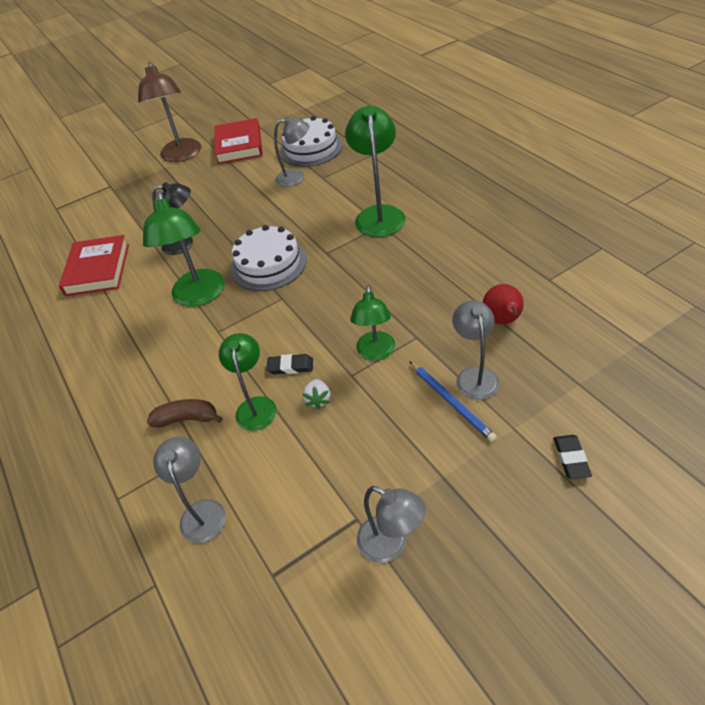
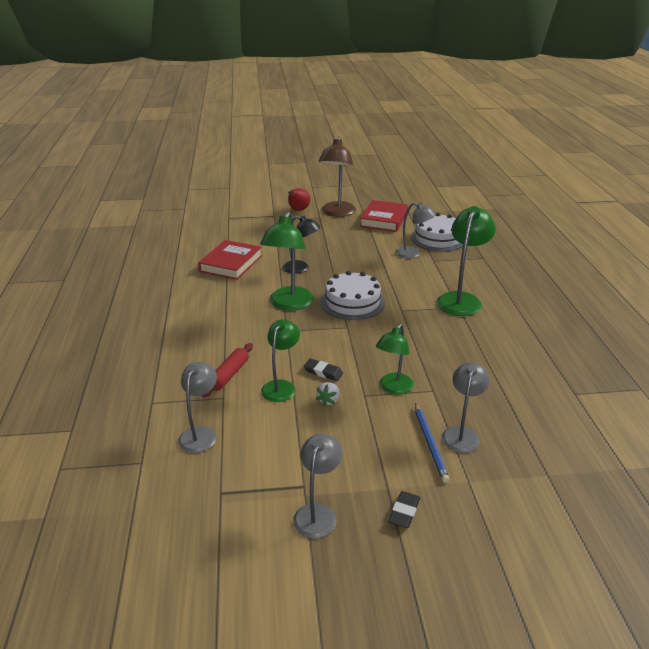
camera: 20 degrees right, 15 degrees down
(187, 419) = (229, 375): brown banana -> red rolling pin
(391, 544) = (317, 513): grey lamp -> grey lamp turned 135 degrees counterclockwise
(502, 320) = (512, 406): red pear -> red pear (298, 210)
(571, 458) = (502, 522): black eraser -> black eraser (404, 512)

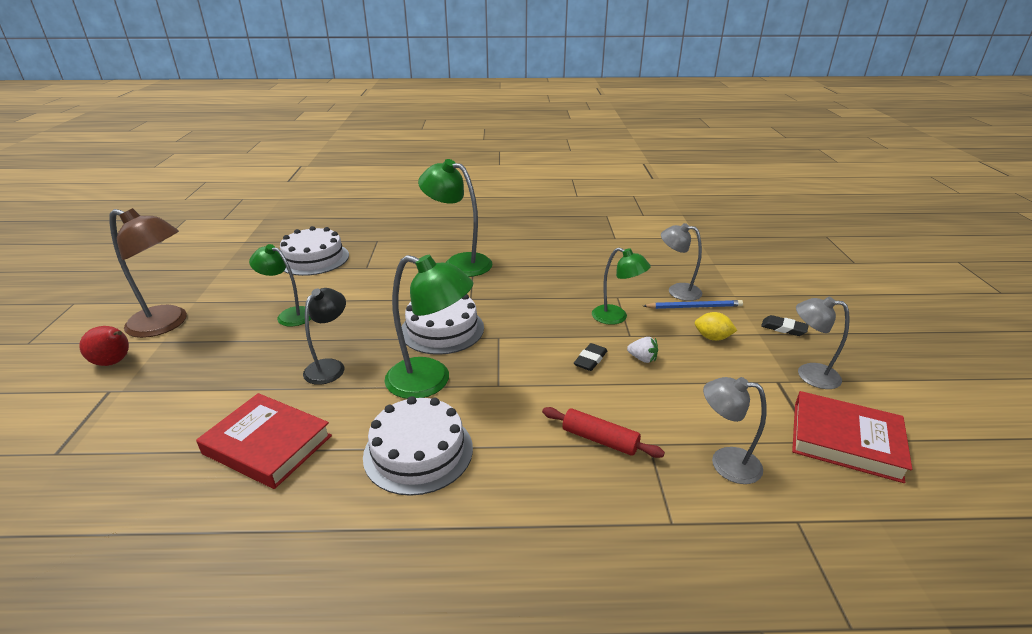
camera: 85 degrees left, 0 degrees up
(222, 308) = (418, 451): none -> white cake
(281, 386) = (620, 392): green lamp -> green lamp (289, 315)
(372, 450) = (712, 338): none -> yellow lemon
(384, 219) = (227, 288): red book -> red book (845, 441)
(413, 254) = (342, 278): grey lamp -> none

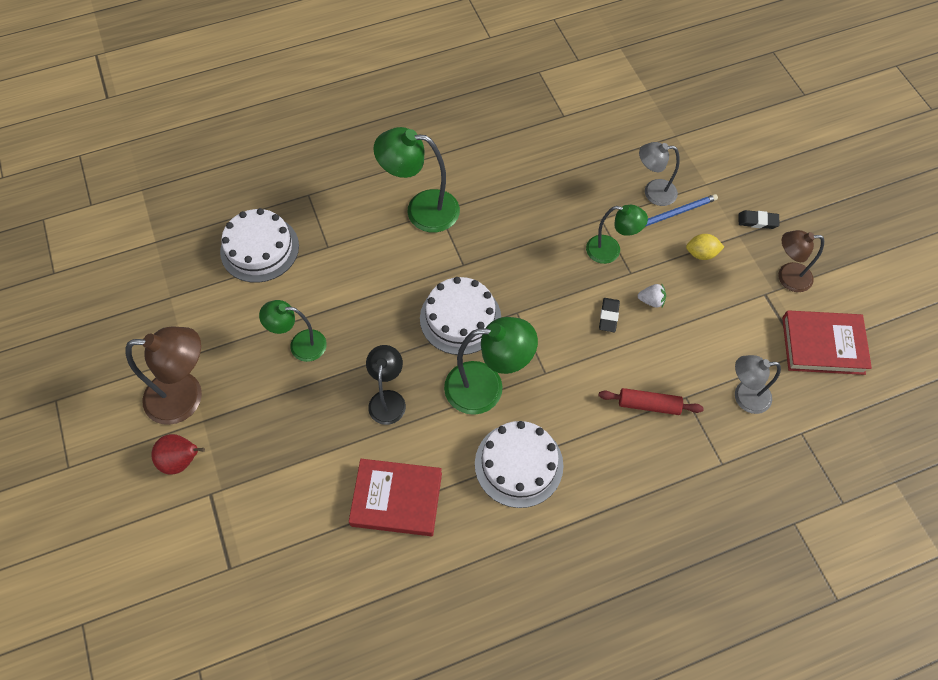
camera: 20 degrees left, 30 degrees up
(809, 374) = (787, 277): grey lamp -> brown lamp

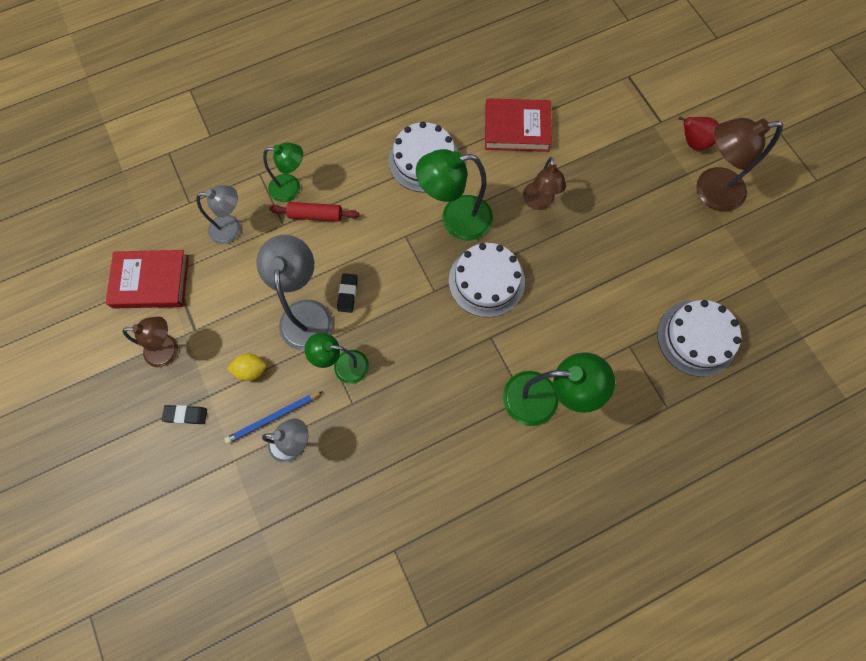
camera: 175 degrees right, 10 degrees up
(300, 345) = (627, 243): green lamp -> green lamp (291, 188)
(388, 399) = (538, 202): black lamp -> brown lamp
(651, 301) = (306, 313): white strawberry -> grey lamp

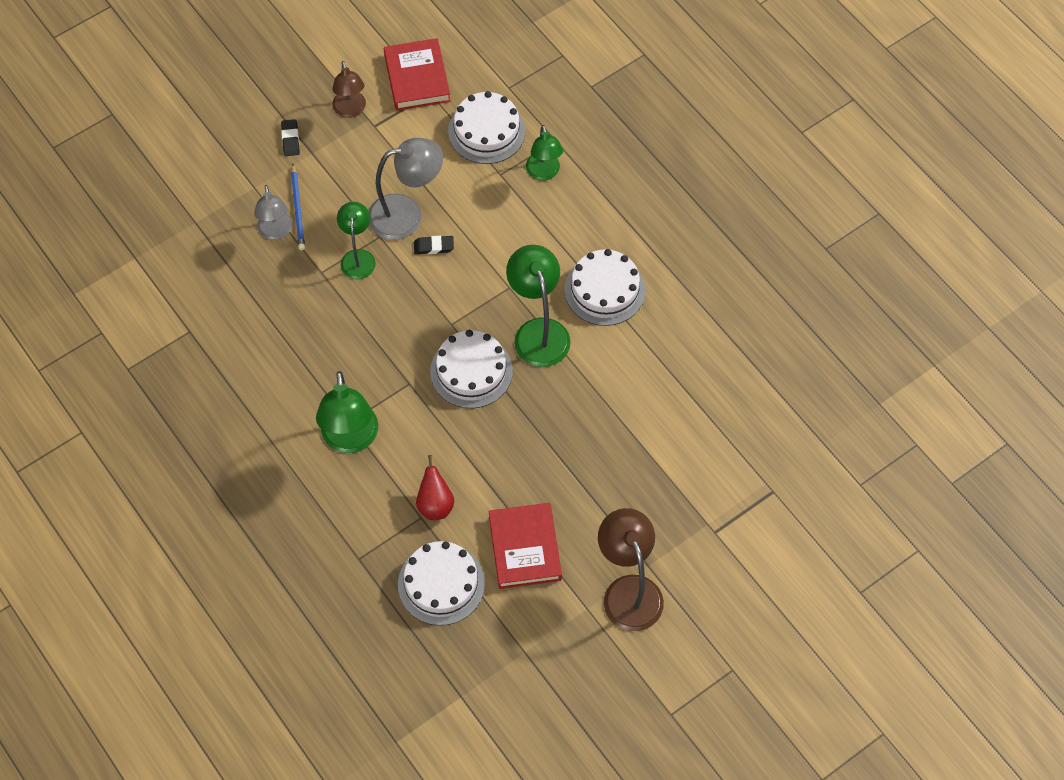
camera: 80 degrees right, 10 degrees down
(232, 228) = (486, 131): grey lamp -> white cake
(251, 370) = (341, 181): yellow lemon -> none
(273, 418) = (298, 209): blue pencil -> blue pencil turned 150 degrees counterclockwise
(315, 215) = (516, 201): red rolling pin -> none
(517, 128) = (667, 377): red book -> red book (524, 548)
(538, 202) = (575, 411): brown lamp -> none
(692, 142) = (692, 569): red pear -> red pear (435, 505)

